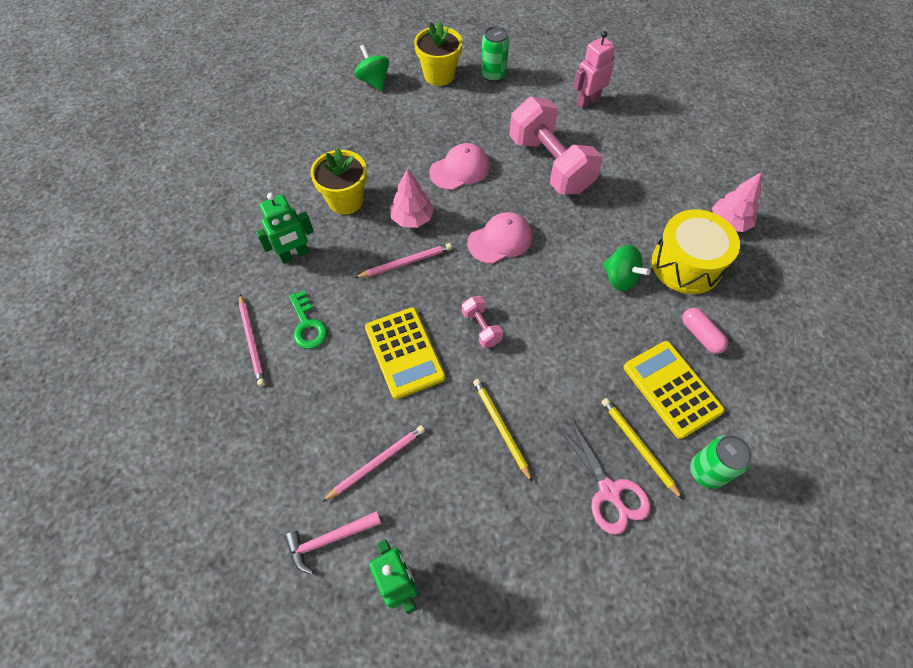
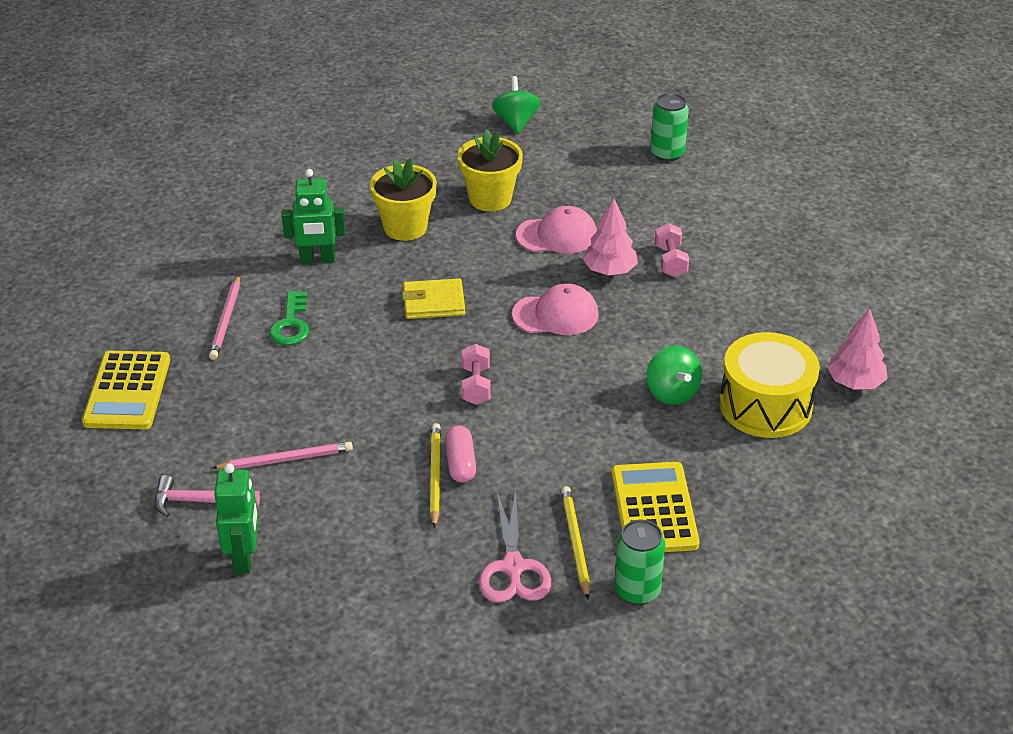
camera: 25 degrees right, 20 degrees down
(404, 352) = (377, 380): yellow calculator -> yellow calculator (127, 391)
(406, 262) = (433, 302): pink pencil -> yellow wallet
(412, 219) = (468, 265): pink tree -> pink tree (609, 271)
(439, 75) = (599, 136): yellow flower pot -> yellow flower pot (490, 198)
(550, 164) = (670, 261): pink dumbbell -> pink dumbbell, size x0.43
(587, 101) = (768, 212): pink robot -> none
(701, 335) = (728, 474): pink capsule -> pink capsule (460, 463)

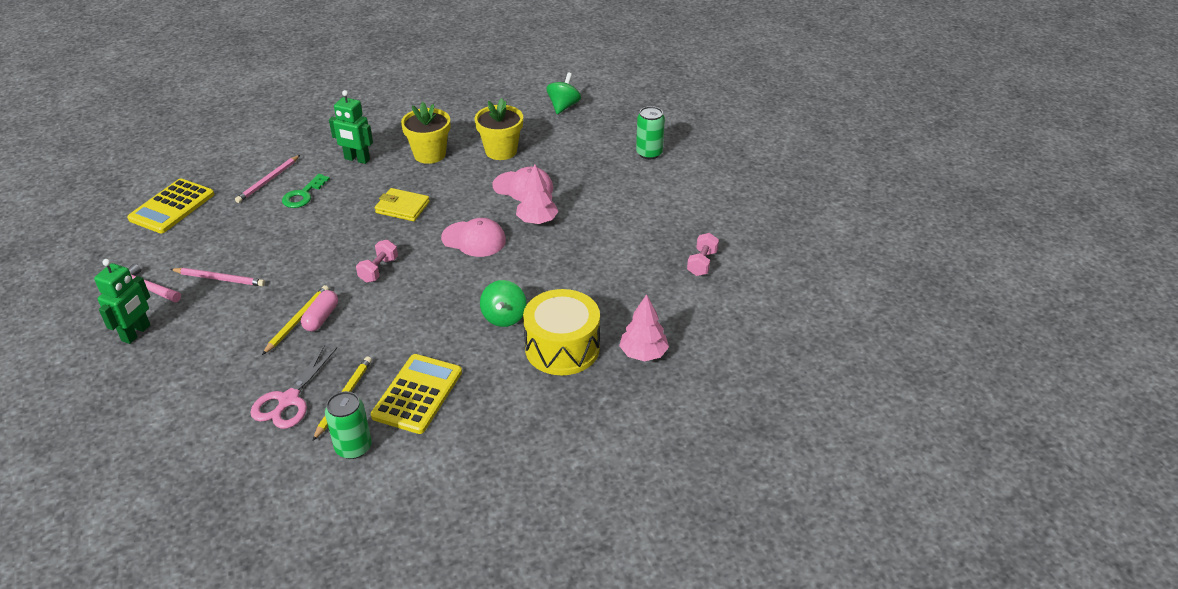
camera: 25 degrees right, 0 degrees up
(670, 261) = (585, 226): pink dumbbell -> pink dumbbell (702, 263)

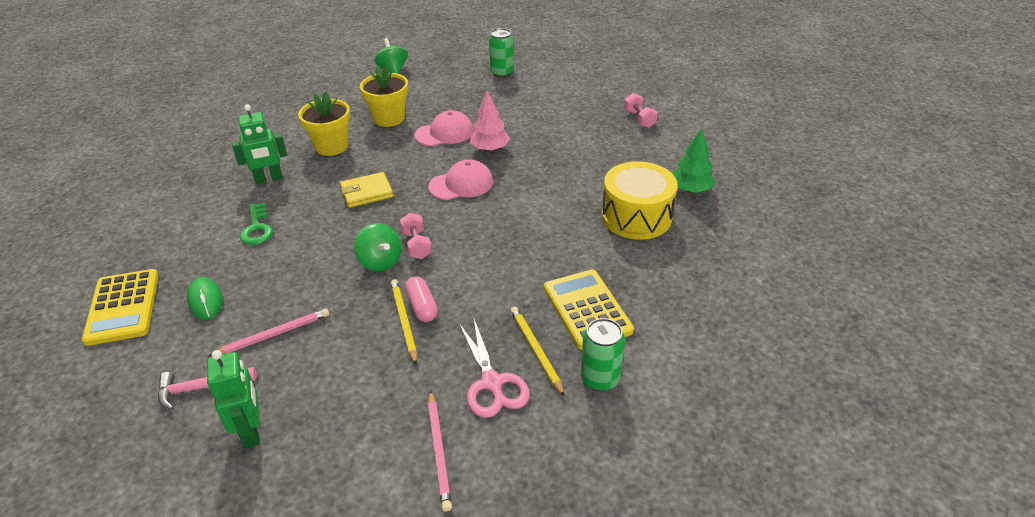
camera: 40 degrees left, 0 degrees up
(215, 230) = (205, 300): none -> green mouse
(268, 181) = (202, 235): pink pencil -> pink pencil (439, 451)
(504, 317) = (566, 221): green spinning top -> green spinning top (380, 261)
(643, 353) = (690, 189): pink tree -> green tree

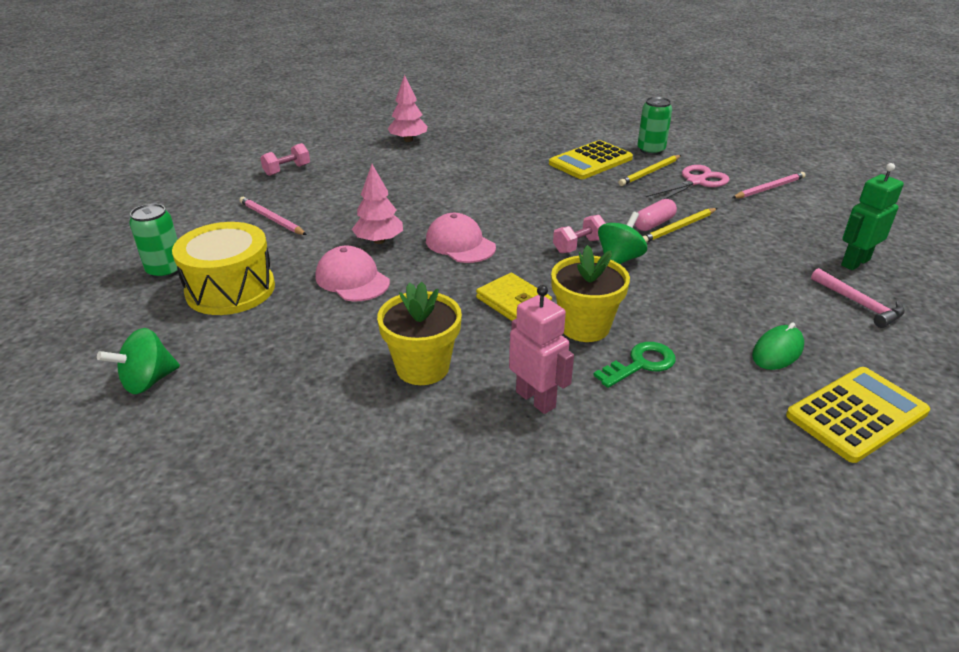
camera: 110 degrees left, 5 degrees down
(269, 179) = (536, 399): green robot -> pink robot
(273, 334) = (764, 288): pink pencil -> pink pencil (271, 219)
(389, 118) = (323, 336): yellow flower pot -> yellow flower pot (584, 327)
(636, 217) = (461, 156): yellow drum -> yellow drum (230, 289)
(690, 189) = (408, 140): green tree -> pink tree

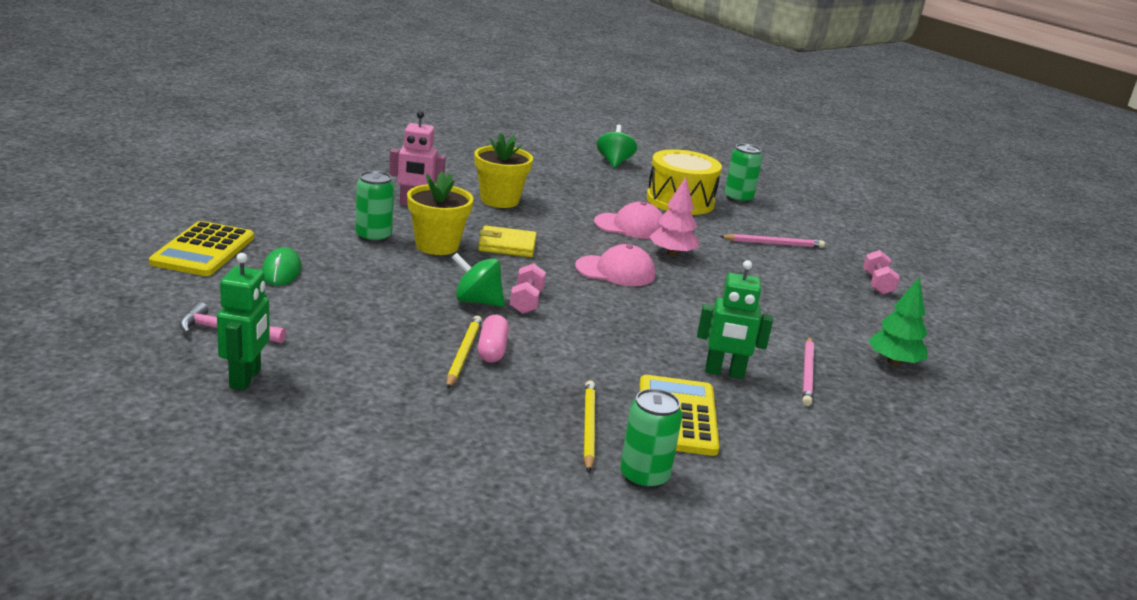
camera: 130 degrees right, 10 degrees down
(408, 140) = (894, 362): pink tree -> green tree
(521, 167) = (724, 373): none -> green robot
(619, 259) = (477, 301): green spinning top -> green spinning top turned 120 degrees clockwise
(640, 364) = (373, 236): green key -> green can
(696, 182) = (517, 434): pink scissors -> none
(769, 188) = (416, 464): pink pencil -> pink pencil (807, 373)

